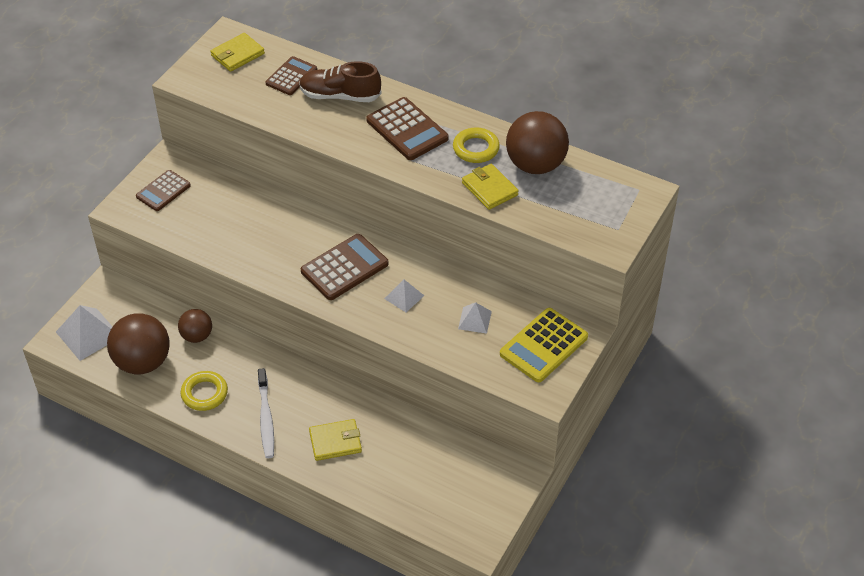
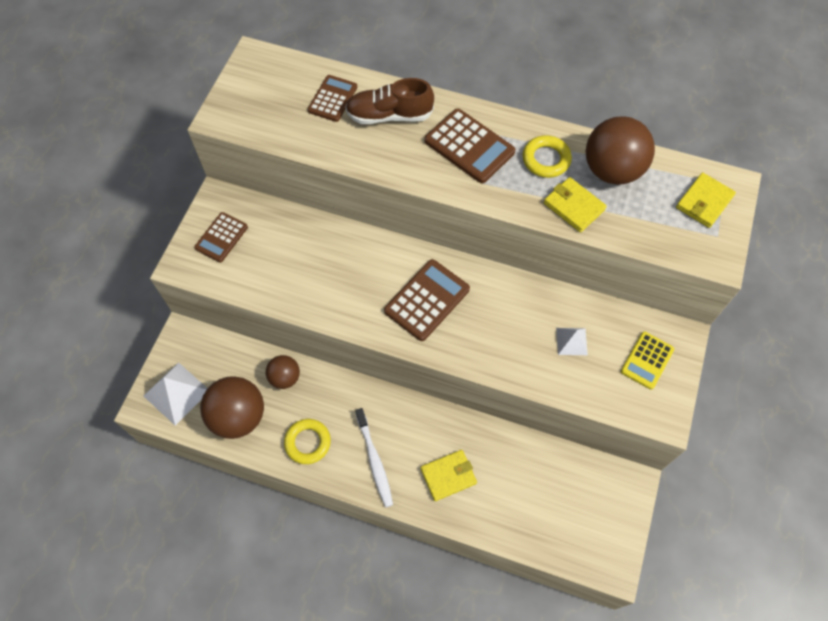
camera: 10 degrees left, 15 degrees up
(237, 54) = (269, 80): yellow wallet -> yellow wallet (704, 202)
(404, 297) = (495, 325): white pyramid -> none
(543, 346) = (647, 360): yellow calculator -> yellow calculator, size x0.66

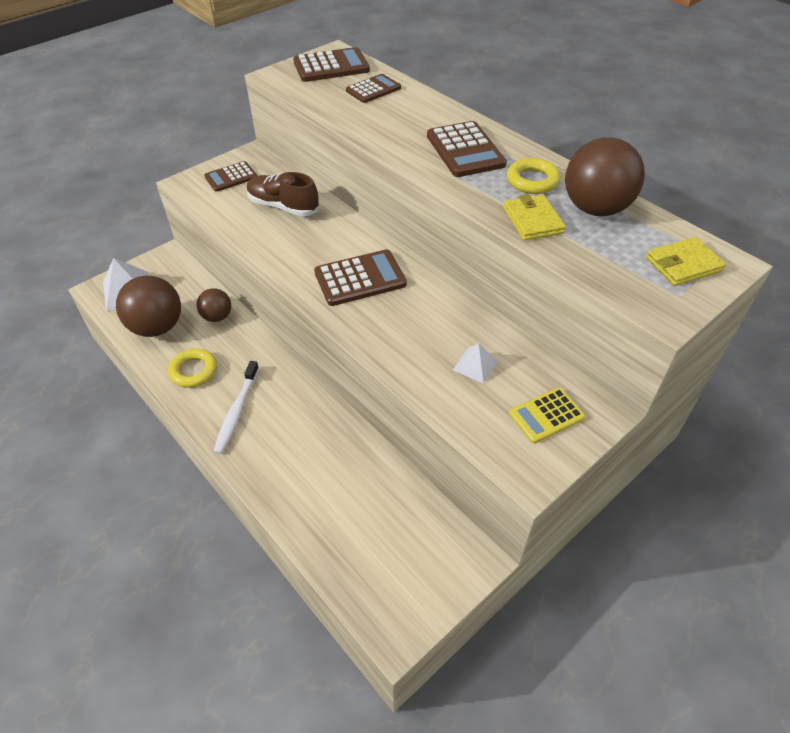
camera: 30 degrees right, 15 degrees down
(267, 81) = (331, 66): none -> brown calculator
(389, 115) = (411, 112): brown shoe -> brown shoe (283, 206)
(448, 476) = (292, 457): yellow wallet -> none

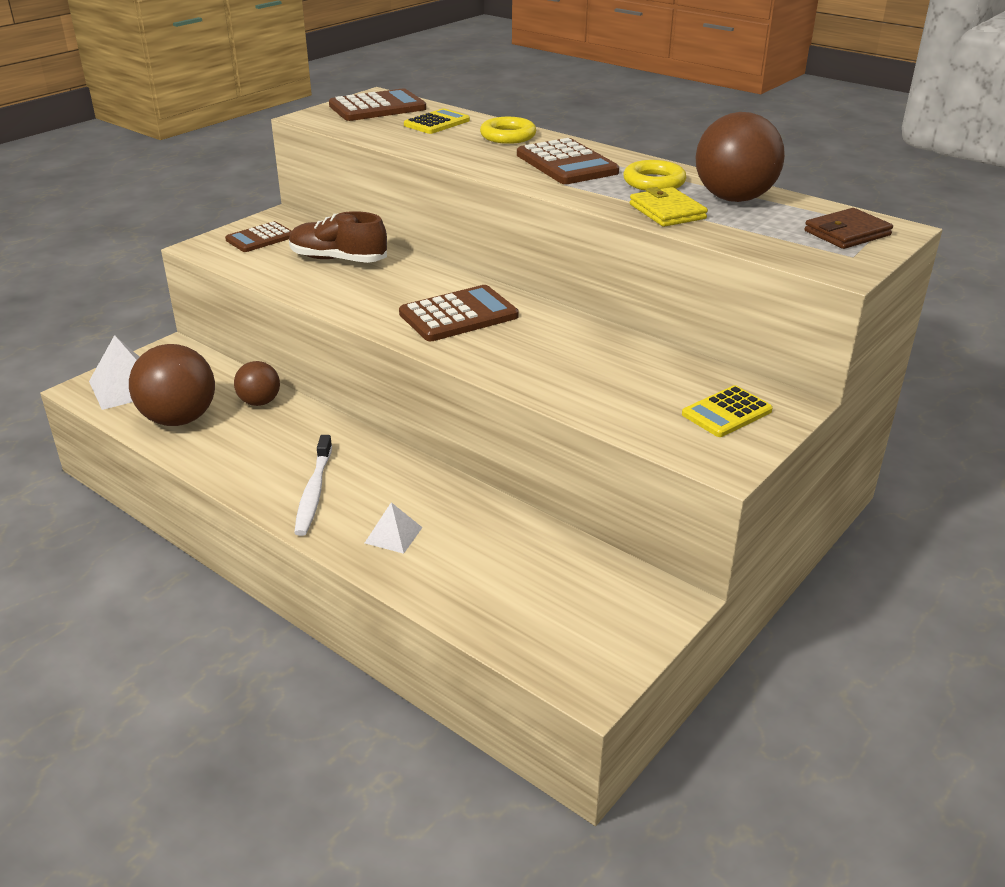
camera: 10 degrees left, 15 degrees down
(194, 371) = (243, 458): yellow ring -> yellow ring (508, 136)
(373, 89) = (437, 123): brown calculator -> yellow calculator
(475, 365) = (627, 377): white pyramid -> white pyramid (393, 535)
(683, 264) = (847, 233): yellow wallet -> brown wallet

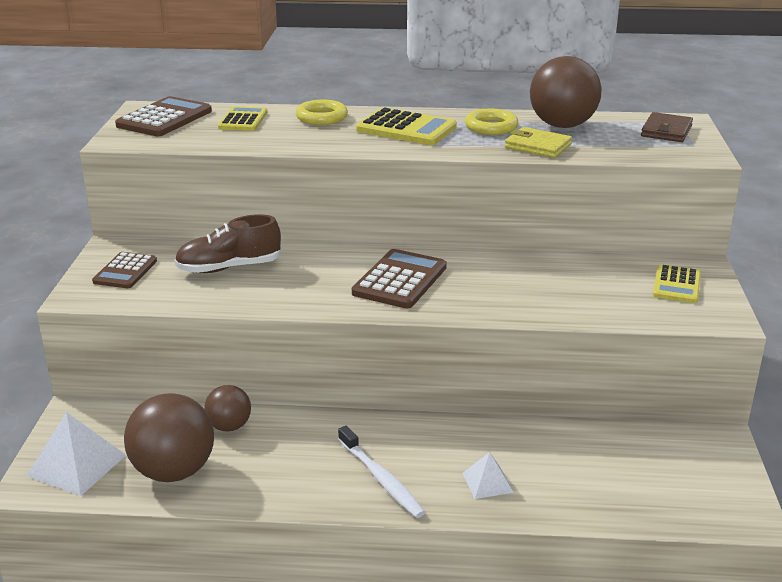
camera: 35 degrees left, 5 degrees down
(566, 164) = (406, 129): brown calculator -> yellow calculator

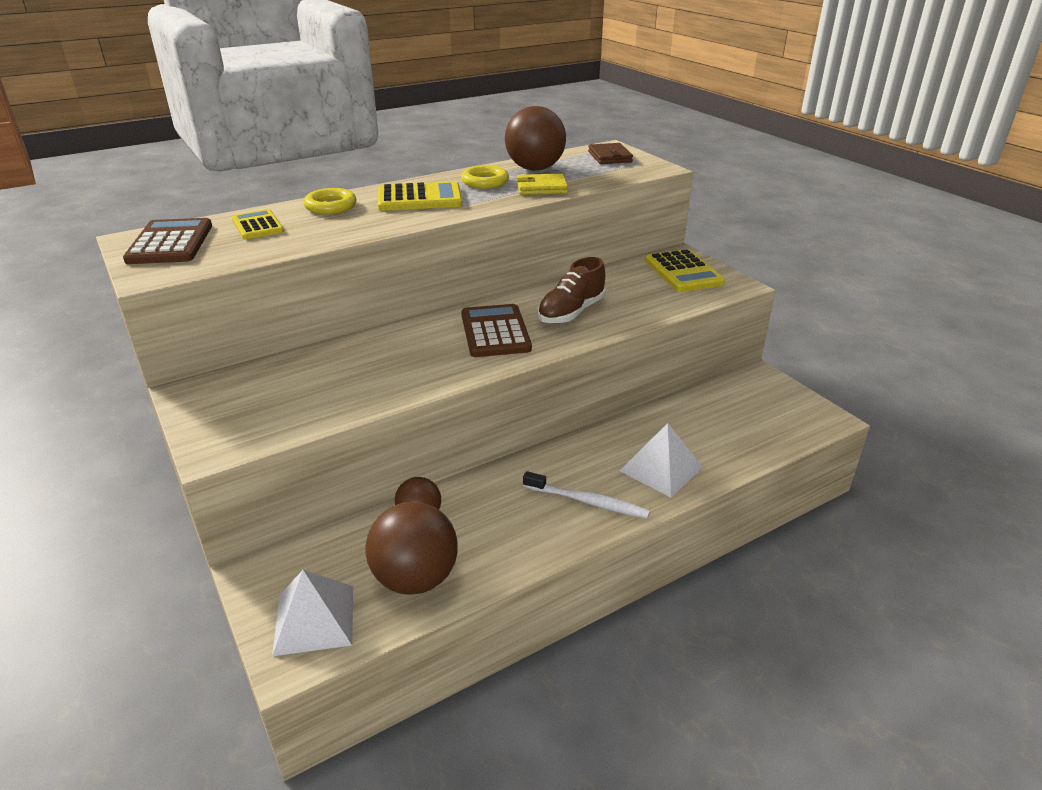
camera: 35 degrees left, 5 degrees up
(125, 271) = (233, 410): brown calculator -> none
(229, 268) = (335, 371): brown shoe -> brown shoe (571, 312)
(487, 482) = (661, 469): white pyramid -> white pyramid, size x1.74
(676, 285) = (683, 272): yellow calculator -> yellow calculator, size x1.52

